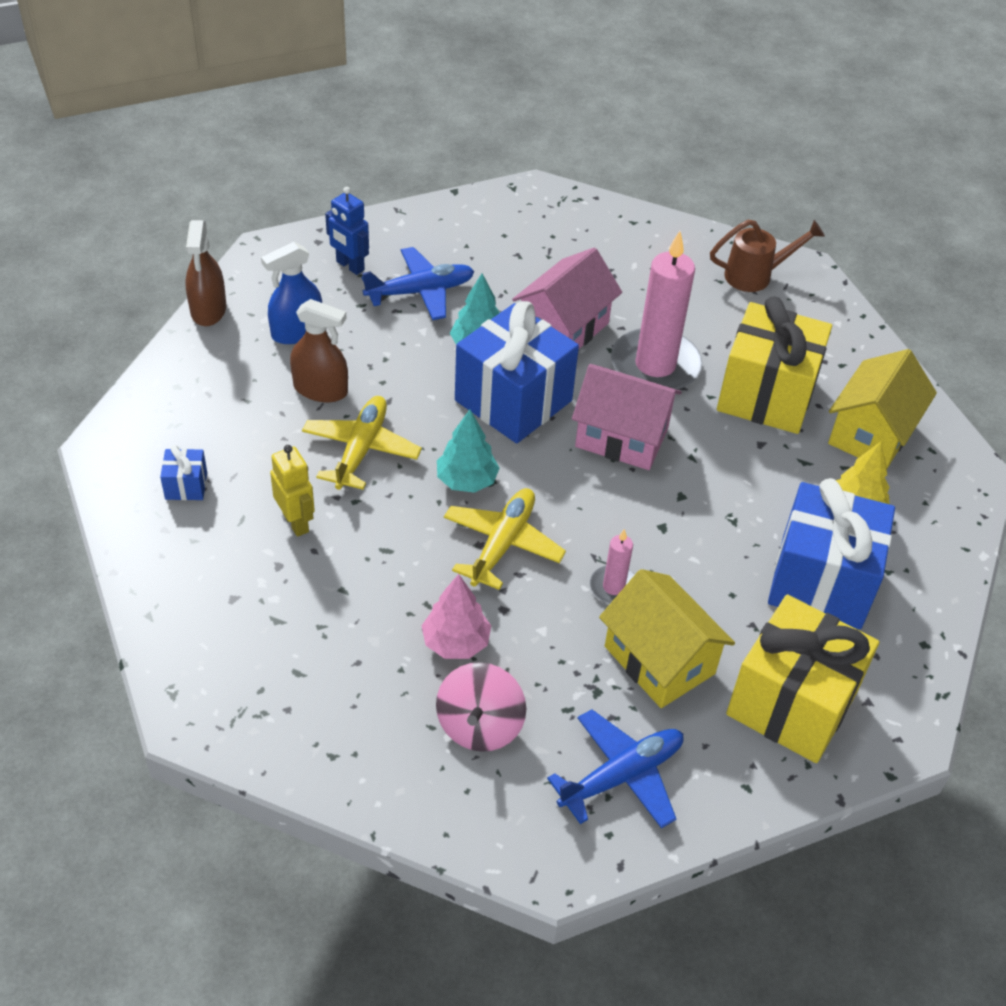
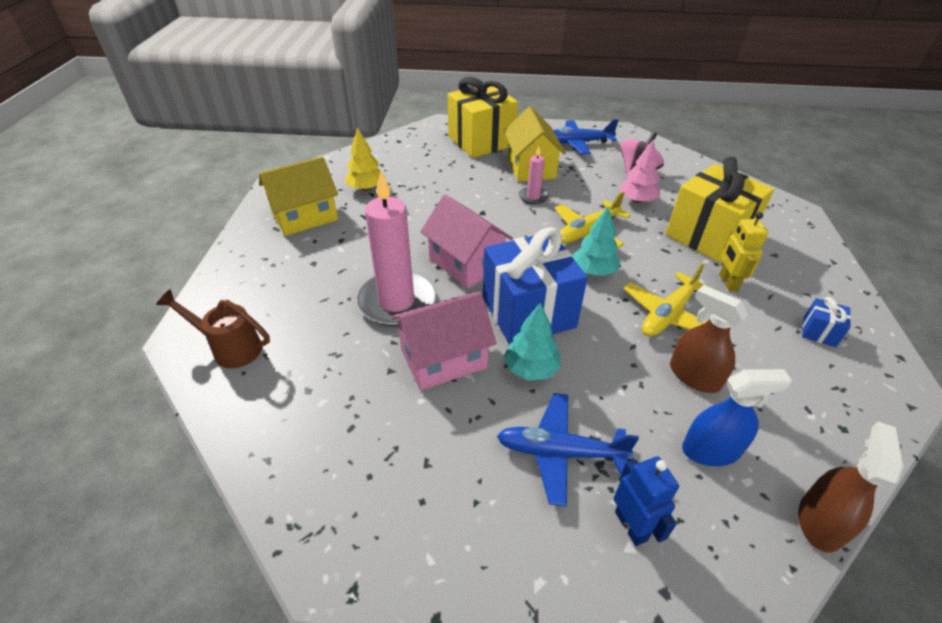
camera: 150 degrees left, 5 degrees down
(766, 395) = (341, 257): yellow gift -> yellow gift (708, 236)
(821, 582) = (420, 170): blue gift -> none

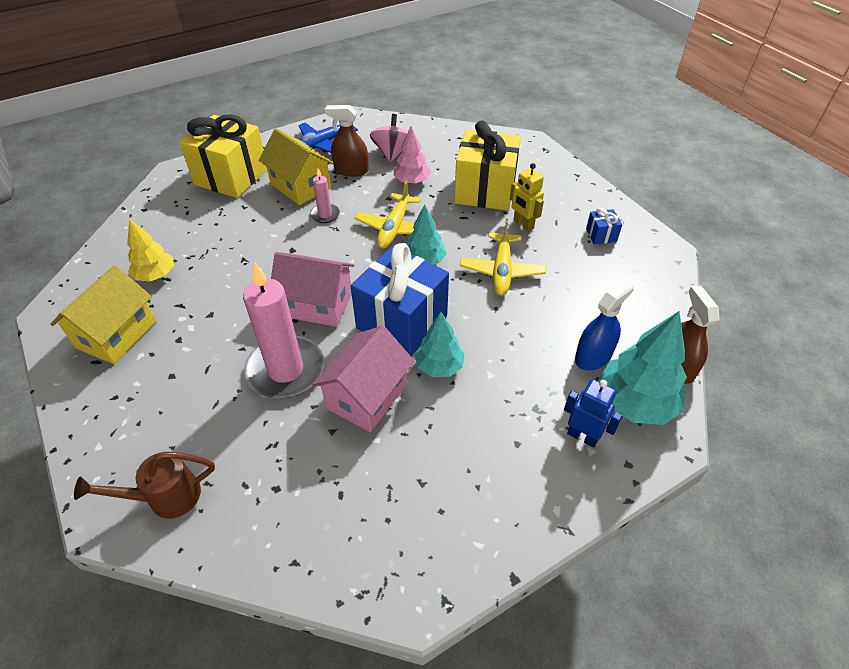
camera: 35 degrees left, 5 degrees up
(559, 452) = (505, 416): blue plane -> none
(694, 376) = (549, 309): brown spray bottle -> brown spray bottle (351, 170)
(728, 530) = (635, 403): none -> turquoise tree

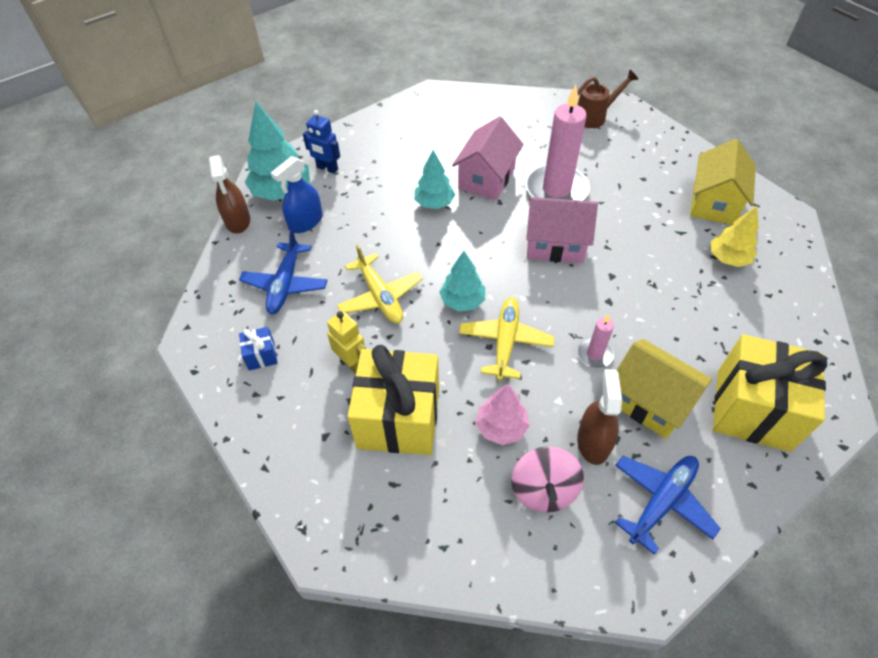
camera: 175 degrees right, 5 degrees up
(351, 170) = (593, 442): brown spray bottle -> brown spray bottle turned 90 degrees counterclockwise
(402, 322) = (472, 236): blue gift -> none
(501, 271) = (380, 296): yellow plane -> yellow plane turned 150 degrees clockwise
(597, 289) = (285, 284): none -> blue plane

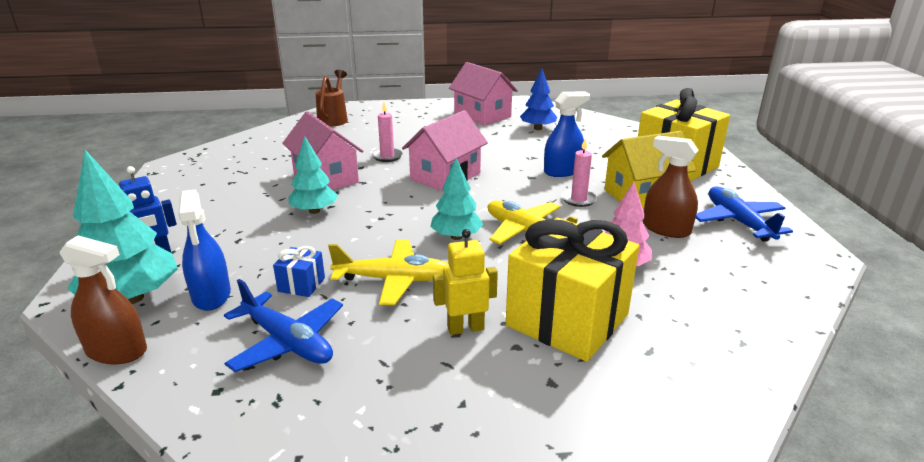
camera: 60 degrees left, 25 degrees down
(261, 355) = (379, 400): blue gift -> blue gift (301, 285)
(543, 489) = (702, 267): pink spinning top -> none
(556, 190) = (387, 156): pink candle -> pink candle, size x0.47
(643, 319) = (562, 171): none -> blue spray bottle
(714, 203) = (482, 115): yellow house -> pink house
(728, 258) = (538, 128): yellow tree -> blue tree

